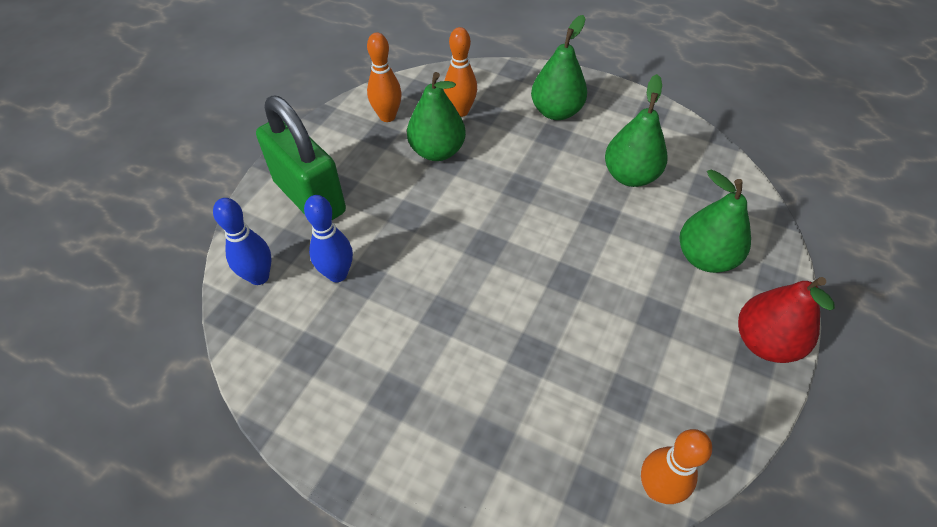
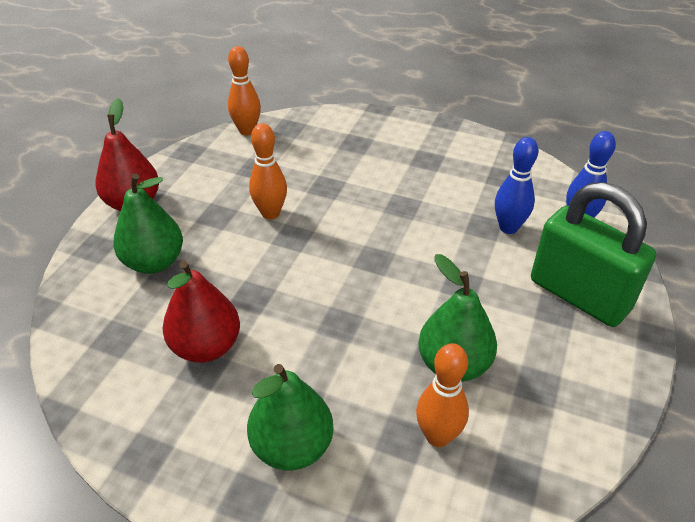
camera: 175 degrees right, 10 degrees down
(387, 116) = (542, 417): orange bowling pin -> orange bowling pin (270, 213)
(630, 176) = (206, 346): green pear -> red pear

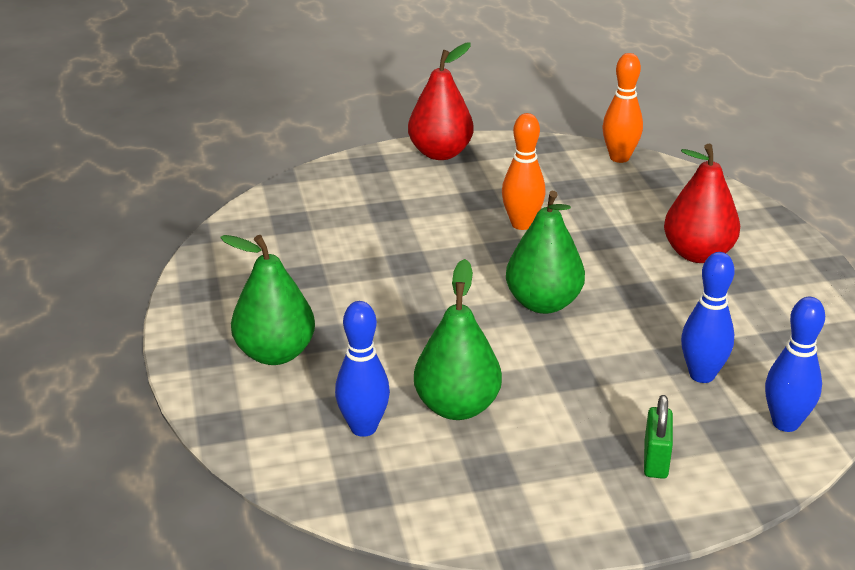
camera: 55 degrees right, 10 degrees down
(154, 262) = (386, 197): green pear -> green pear (543, 303)
(206, 346) = (328, 266): red pear -> red pear (698, 254)
(438, 436) = (363, 428): orange bowling pin -> blue bowling pin
(579, 295) = (655, 460): green padlock -> green padlock, size x0.43

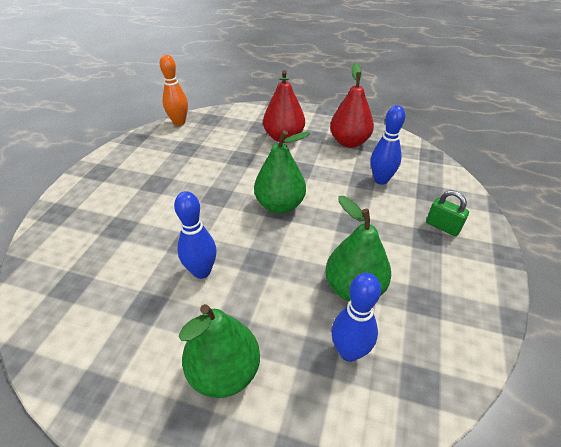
camera: 60 degrees left, 10 degrees up
(440, 153) = (90, 178): red pear -> red pear (349, 142)
(522, 224) = (199, 179): orange bowling pin -> none
(785, 423) = (431, 173): blue bowling pin -> blue bowling pin (202, 271)

